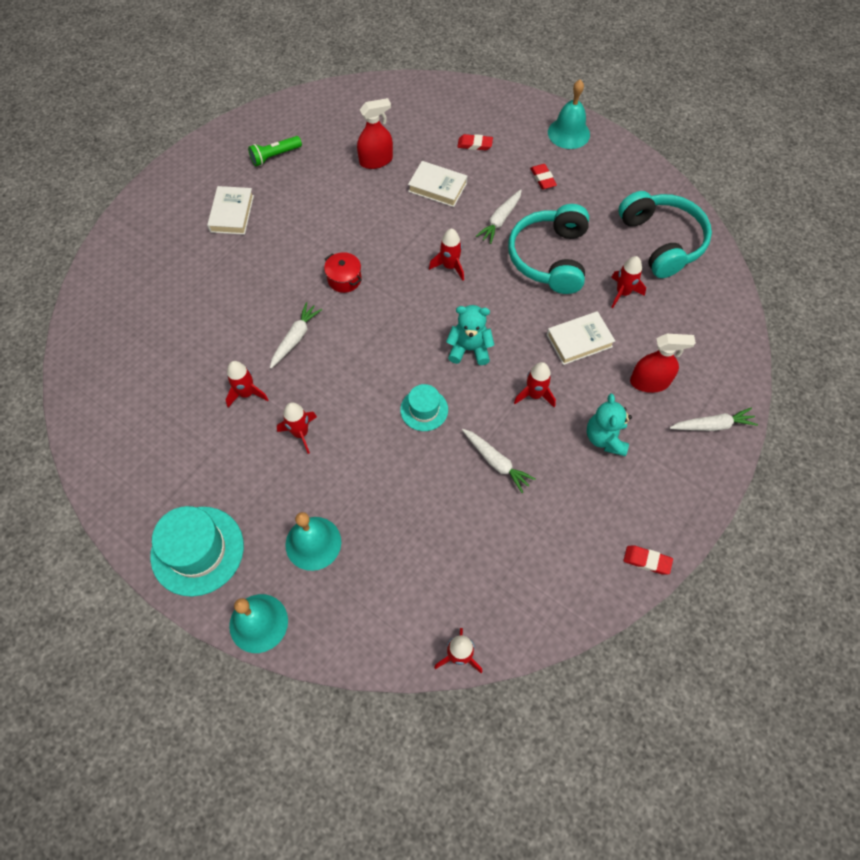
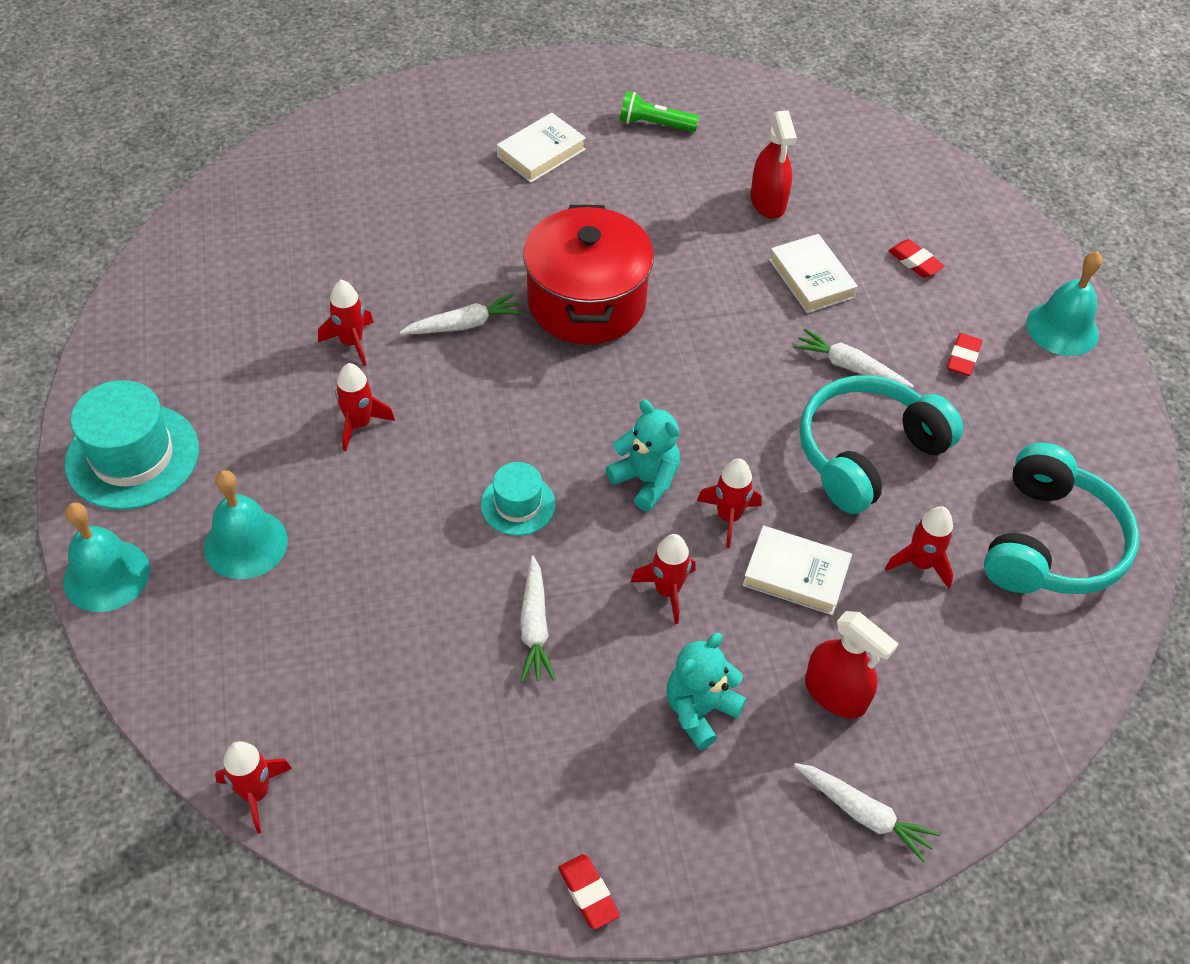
camera: 40 degrees right, 10 degrees down
(344, 279) = (586, 302): red pot -> red pot, size x2.29
(376, 160) = (768, 202): red spray bottle -> red spray bottle turned 60 degrees clockwise
(450, 266) = (726, 374): red rocket -> red rocket (728, 517)
(500, 220) = (850, 367): white carrot -> white carrot turned 45 degrees clockwise

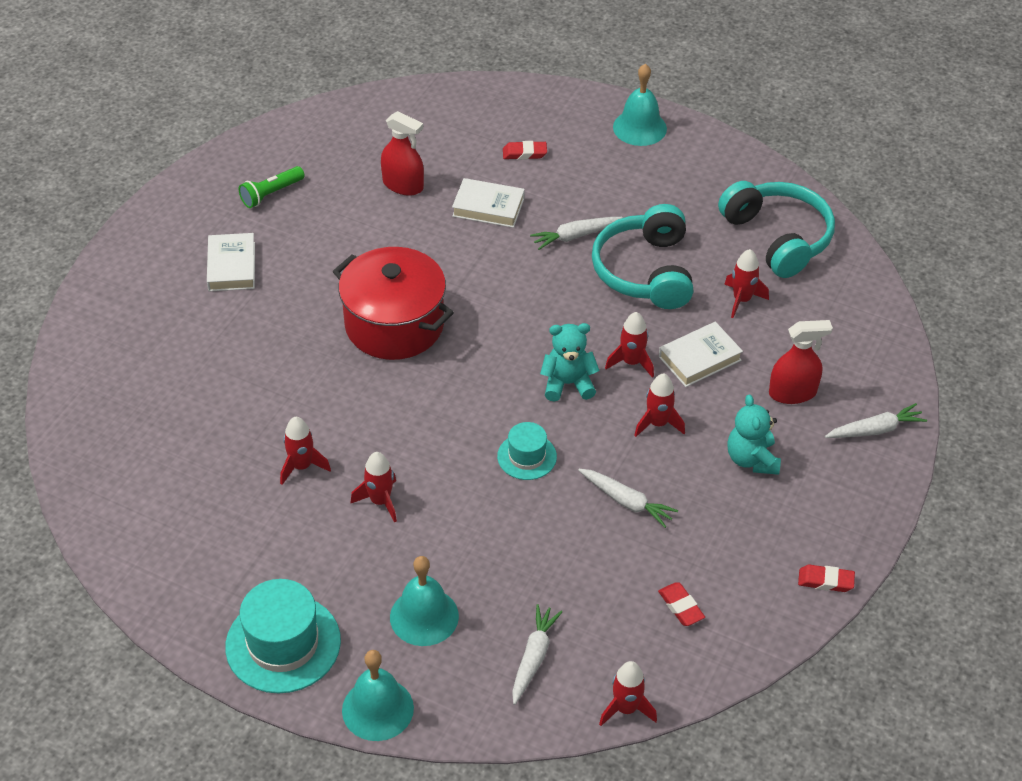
camera: 50 degrees left, 5 degrees down
(464, 325) = (348, 398): white carrot -> white carrot (533, 657)
(963, 358) = (618, 183): red eraser -> red eraser (681, 607)

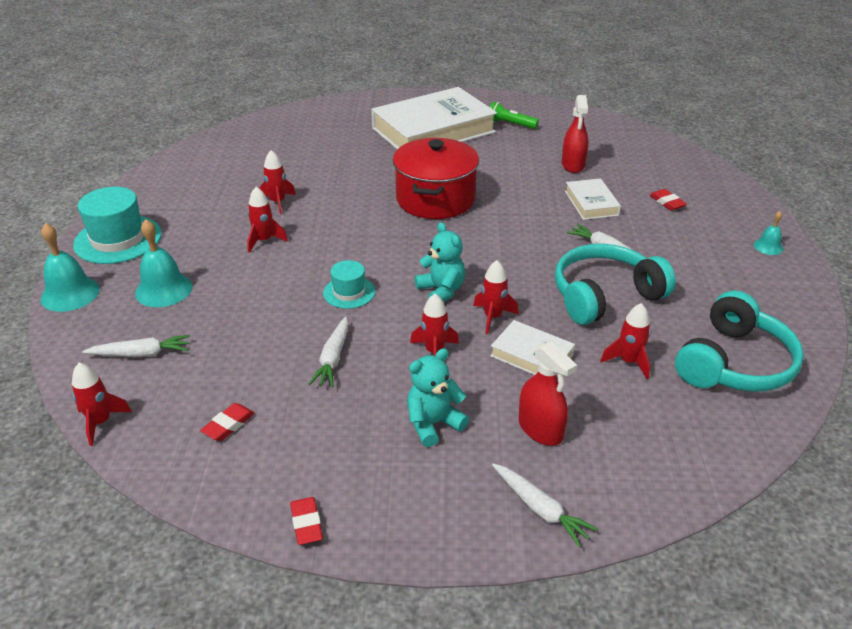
camera: 65 degrees right, 10 degrees down
(231, 266) = (433, 130): white book -> white book, size x2.18
(639, 127) = (768, 247): turquoise bell -> turquoise bell, size x0.54

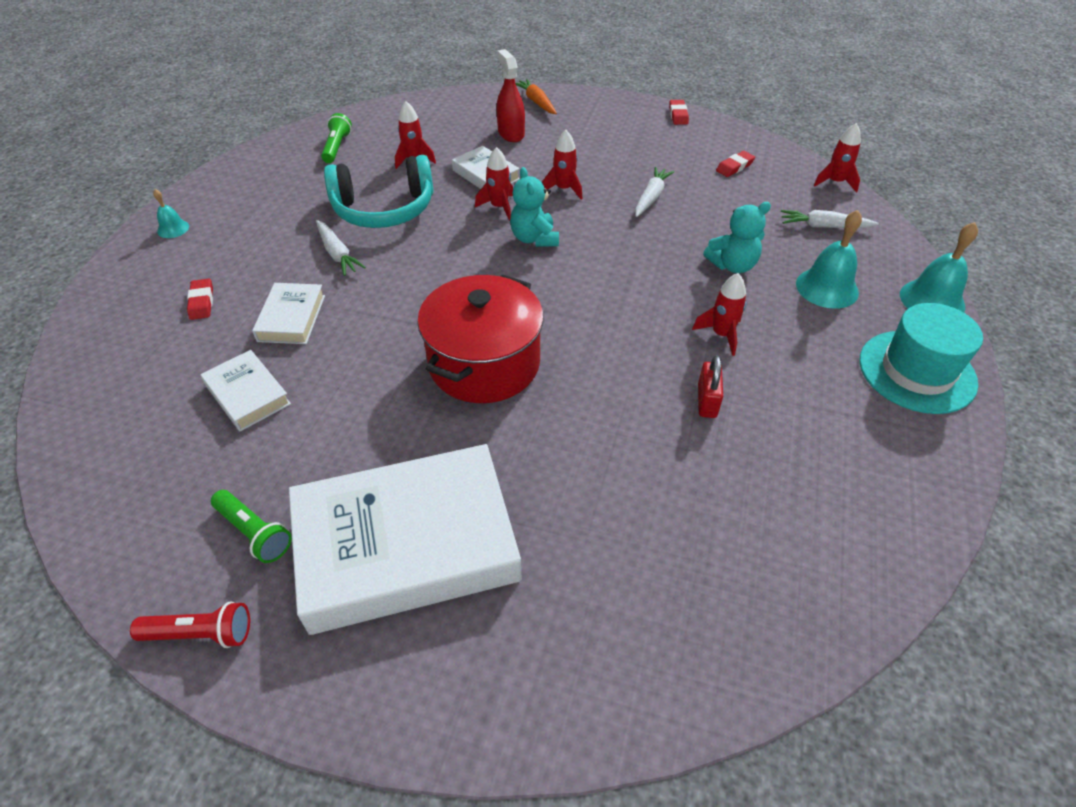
camera: 165 degrees left, 10 degrees up
(278, 202) = (707, 401): red rocket -> red padlock
(349, 292) = (627, 252): turquoise hat -> none
(433, 423) = (584, 146): turquoise teddy bear -> turquoise teddy bear (732, 265)
(503, 101) = (201, 634): none -> red flashlight
(540, 509) = (536, 102): white carrot -> orange carrot
(573, 165) = (247, 395): red spray bottle -> white book
(733, 363) = (337, 147): turquoise headphones -> green flashlight

